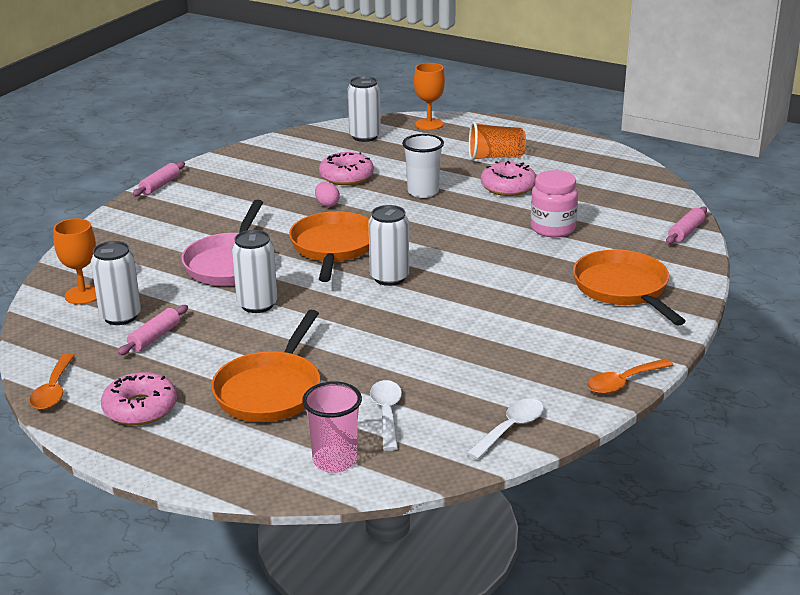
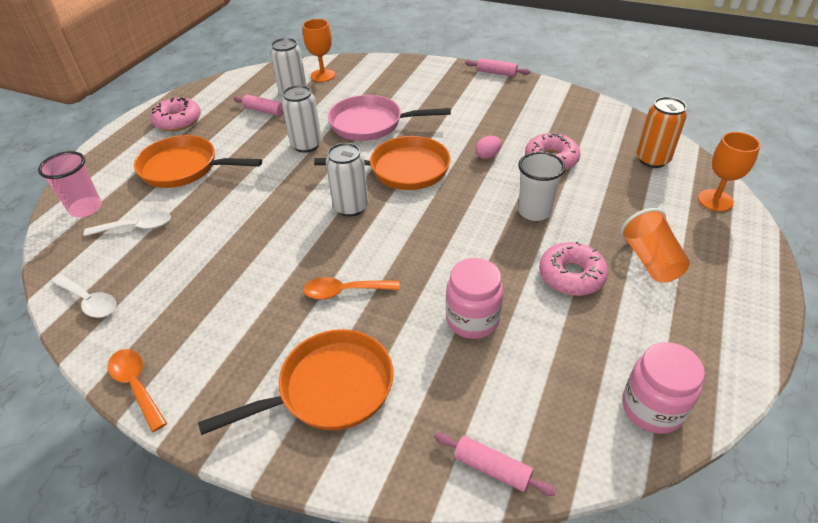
camera: 85 degrees right, 15 degrees up
(53, 390) = (207, 88): orange spoon -> orange spoon (344, 291)
(365, 136) = (652, 160): white can -> orange can
(634, 178) = (652, 408): none -> pink jar

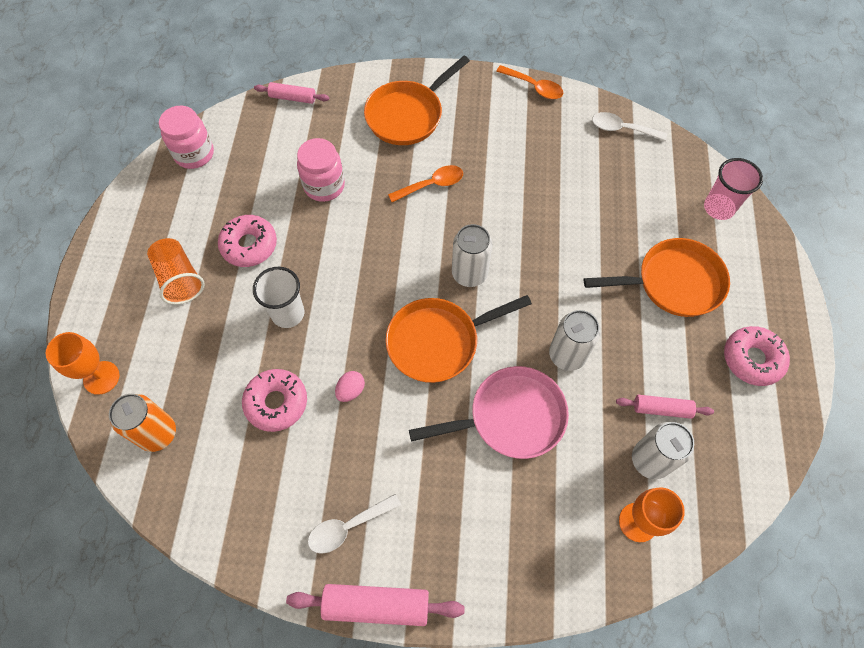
camera: 160 degrees right, 20 degrees up
(136, 227) = (651, 200): white spoon -> white spoon (348, 527)
(496, 73) = (376, 605): pink rolling pin -> pink rolling pin, size x1.63

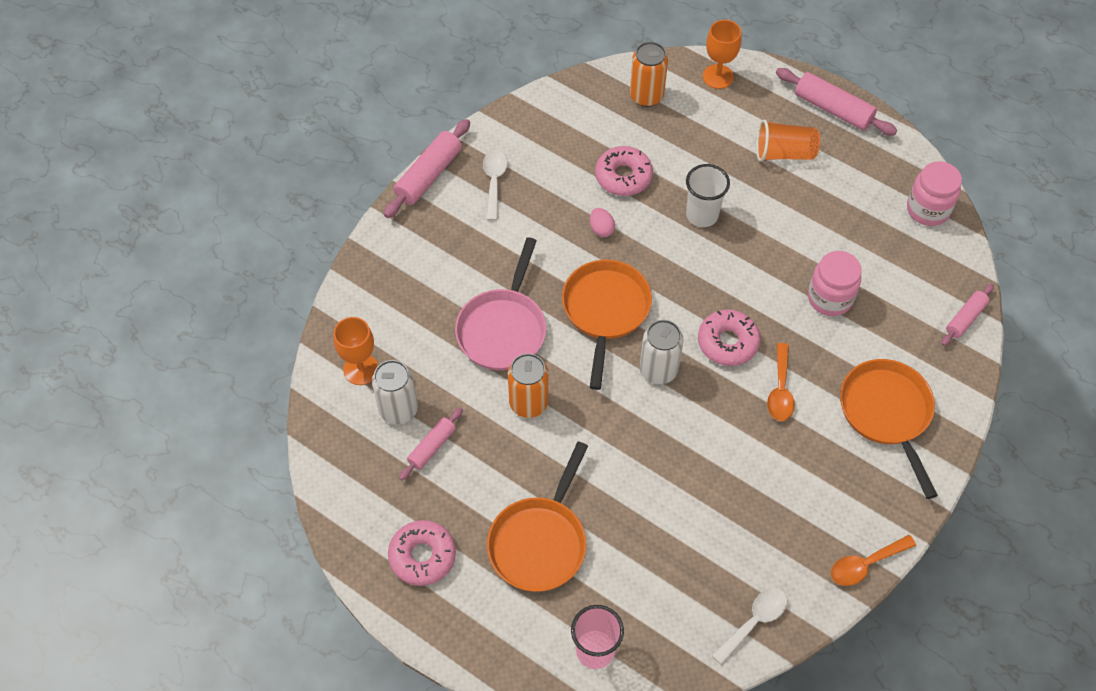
camera: 120 degrees right, 5 degrees down
(105, 261) = (833, 109): none -> pink rolling pin
(249, 245) = (792, 214): pink donut -> pink donut (727, 342)
(567, 355) = (528, 403): white can -> orange can

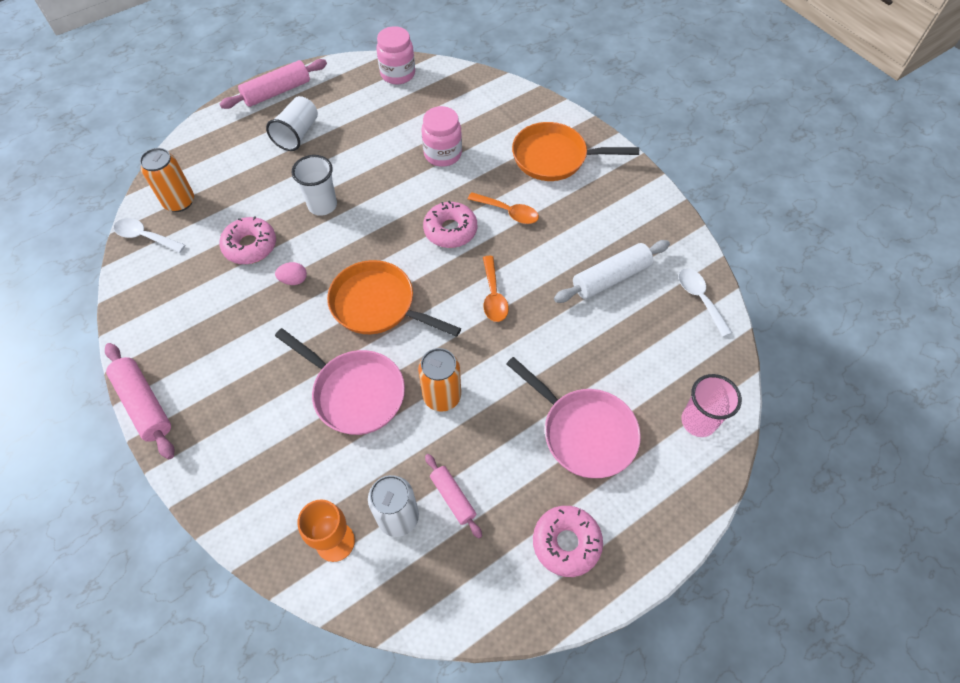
camera: 70 degrees left, 0 degrees up
(494, 182) = (190, 348): white spoon -> white spoon (145, 237)
(540, 542) = (584, 432): orange pan -> pink pan
(658, 370) = (454, 286): white can -> none
(718, 76) = (195, 148): orange goblet -> none
(739, 520) = (611, 278): none -> white rolling pin
(784, 153) = (297, 134): orange cup -> white cup
(865, 564) = (671, 214): orange spoon -> orange spoon (493, 296)
(965, 318) = (497, 88): pink rolling pin -> none

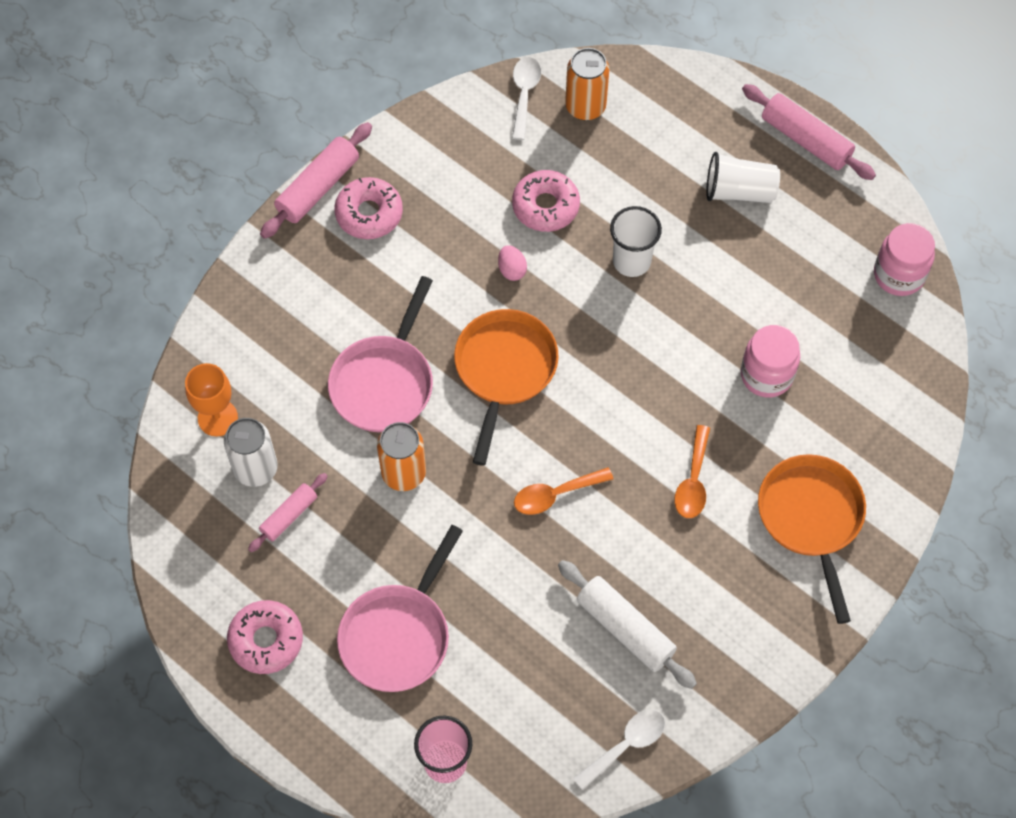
camera: 75 degrees right, 5 degrees up
(450, 230) = (640, 419): pink donut -> pink donut (369, 214)

